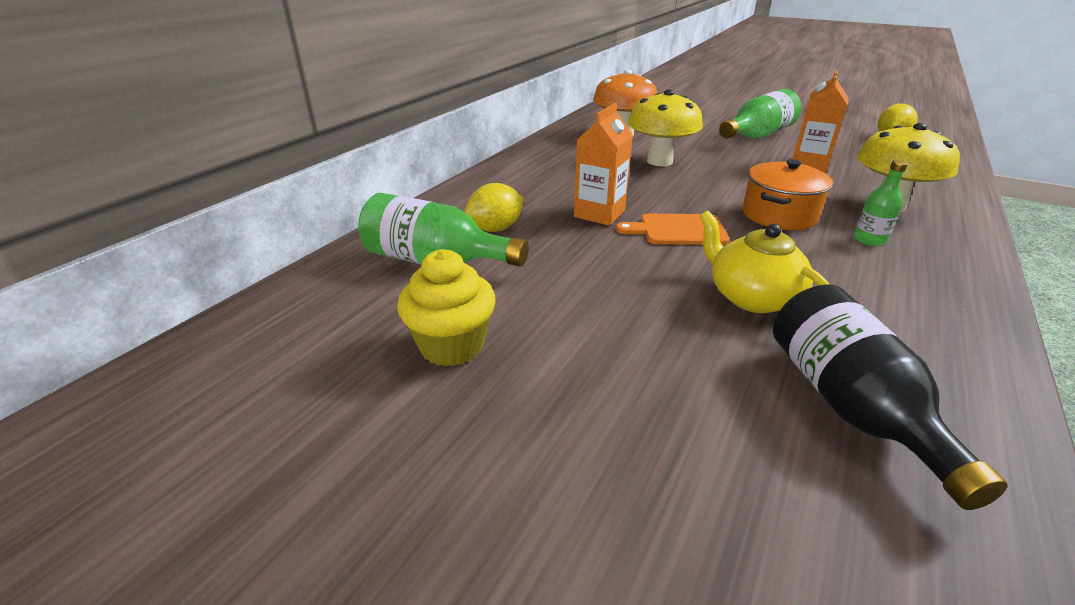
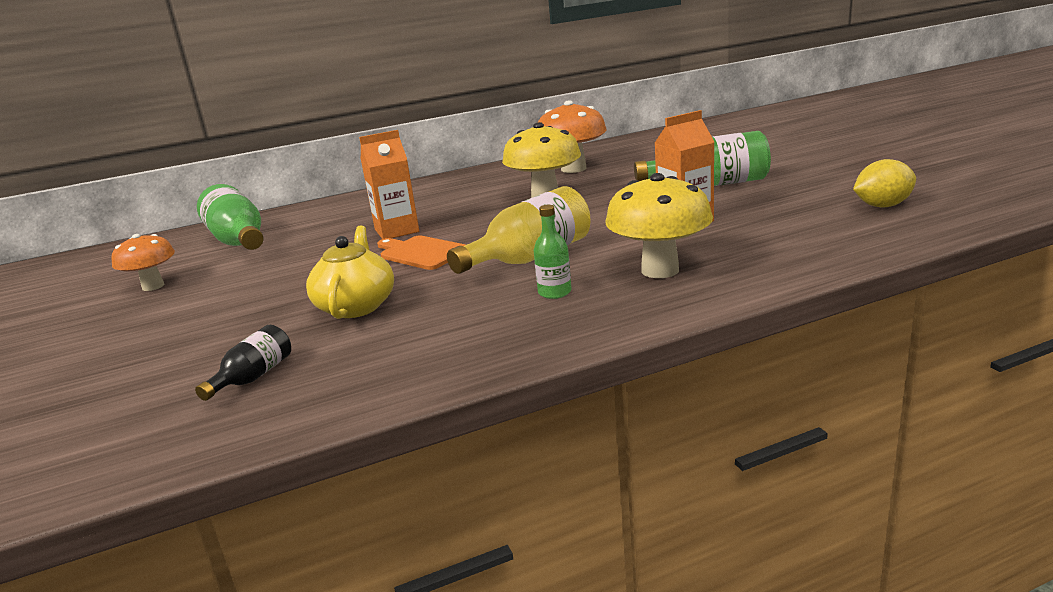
camera: 40 degrees right, 10 degrees down
(452, 345) = (153, 286): yellow cupcake -> orange mushroom
(495, 229) = (311, 228): yellow lemon -> none
(779, 215) = (530, 258): orange pot -> yellow bottle
(849, 405) = (253, 377): black bottle -> black bottle, size x0.53

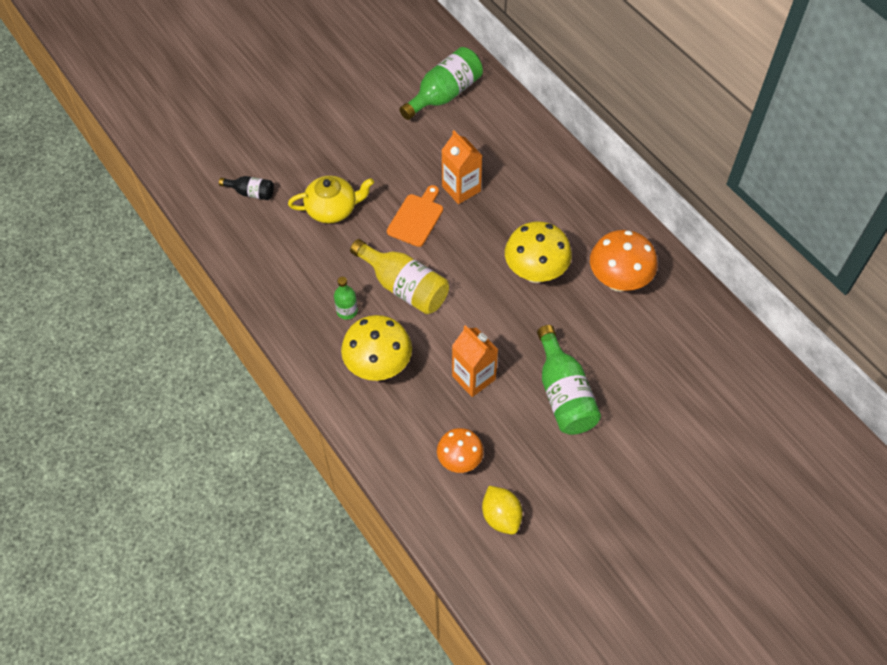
camera: 75 degrees right, 35 degrees up
(153, 286) = (367, 84): orange mushroom -> orange mushroom (460, 460)

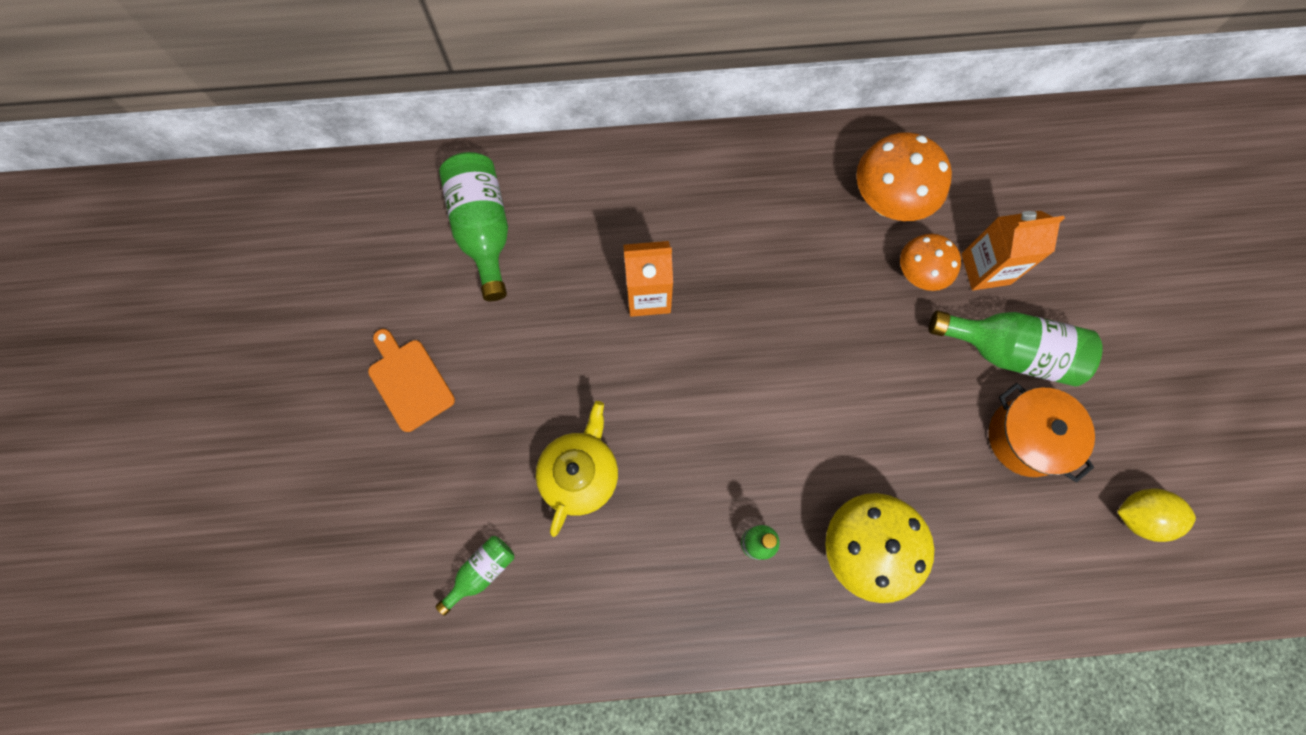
camera: 60 degrees left, 15 degrees up
(251, 193) = (482, 571): black bottle -> green bottle
(404, 287) = (759, 449): yellow bottle -> none
(416, 218) = (660, 375): orange cutting board -> orange cutting board (409, 381)
(460, 460) = (1044, 522): orange mushroom -> orange mushroom (918, 275)
(473, 378) = (937, 440): orange carton -> orange carton (985, 269)
(510, 428) = (1026, 438): none -> orange pot
(535, 273) = (825, 284): yellow mushroom -> none

